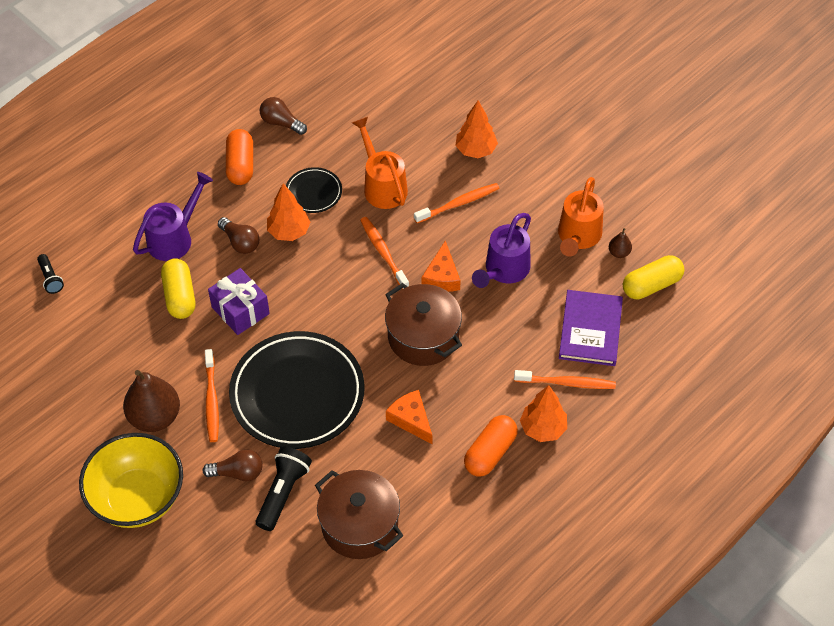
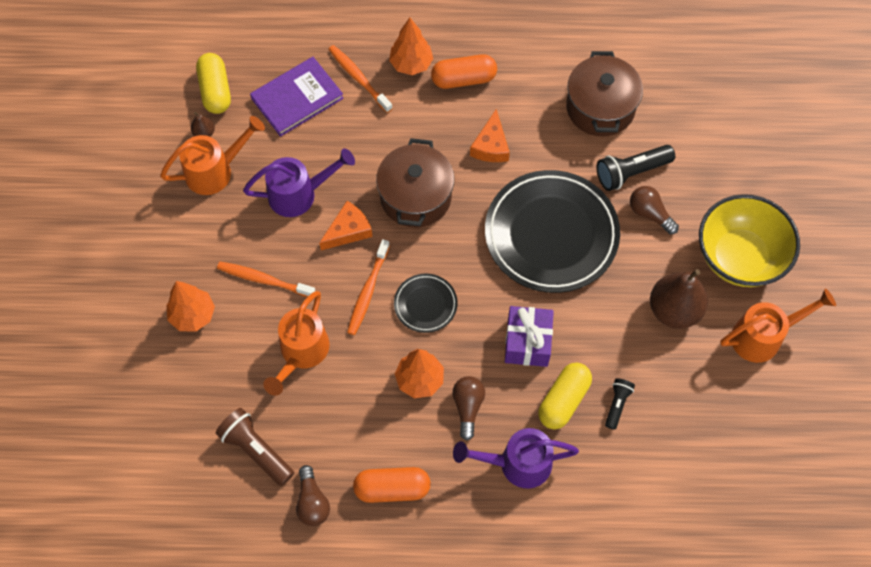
camera: 135 degrees left, 10 degrees up
(50, 278) = (657, 521): black flashlight -> black flashlight (617, 404)
(70, 453) = (763, 336): none -> orange watering can
(211, 400) = (619, 286): orange toothbrush -> none
(240, 165) = (392, 489): orange capsule -> orange capsule turned 45 degrees clockwise
(313, 192) = (361, 399): black plate -> black plate (425, 304)
(346, 119) = (256, 450): none -> brown flashlight
(651, 285) = (215, 90): yellow capsule -> yellow capsule turned 60 degrees clockwise

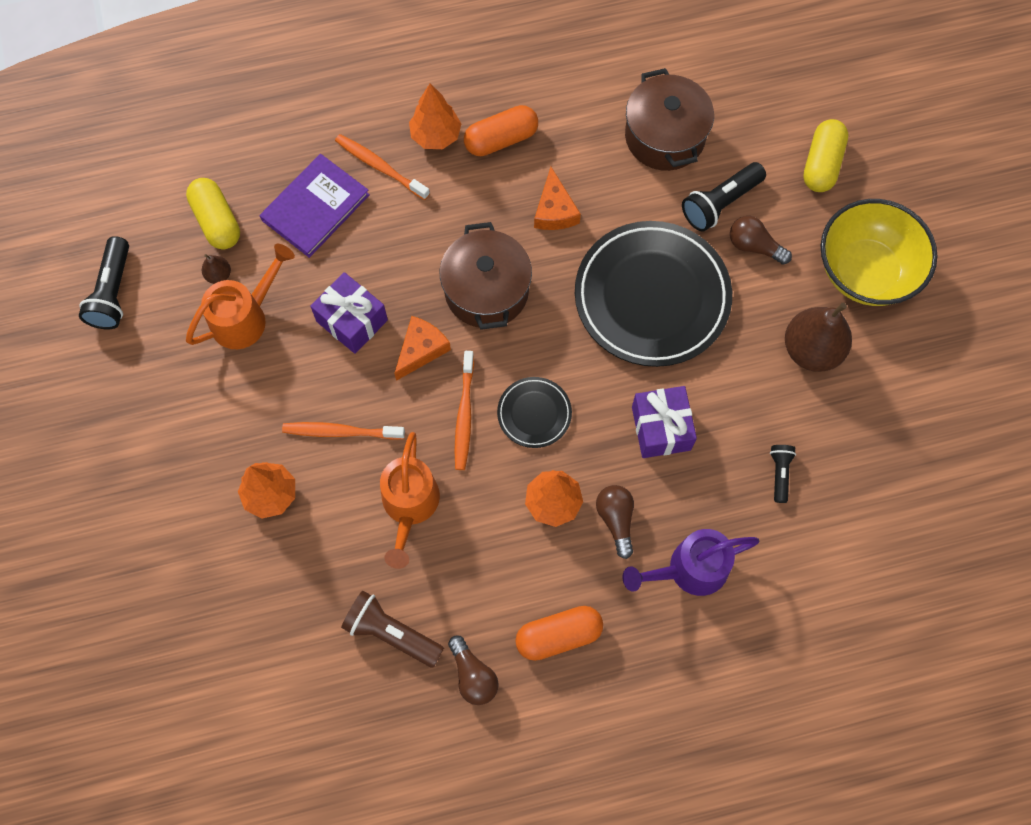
camera: 15 degrees left, 5 degrees up
(117, 127) = (113, 292): none -> black flashlight
(299, 194) = (352, 320): purple watering can -> purple gift
(563, 400) = (719, 484): yellow capsule -> yellow capsule (821, 164)
(763, 336) = (916, 355): orange watering can -> none

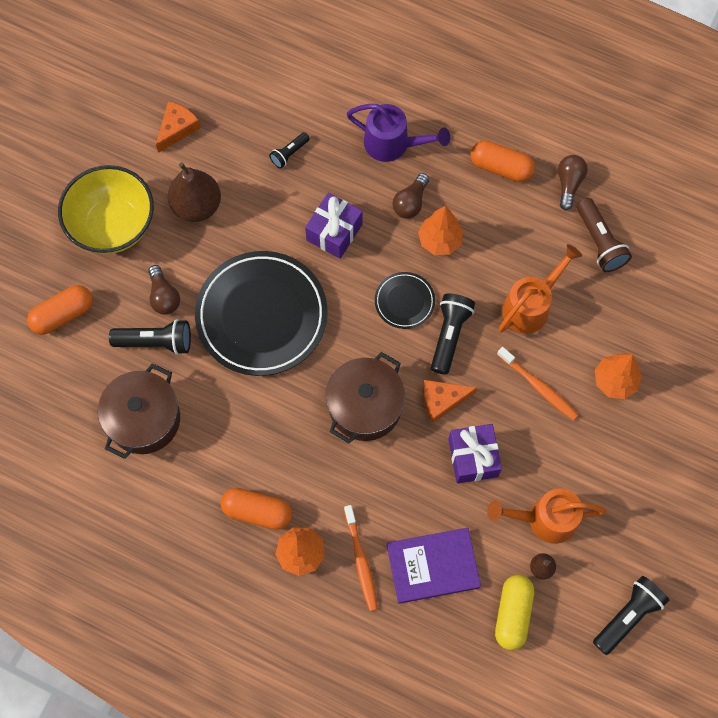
camera: 140 degrees left, 0 degrees up
(464, 414) = (449, 335): orange toothbrush -> black flashlight
(554, 210) = (269, 426): orange cheese -> orange cheese (177, 129)
(821, 164) = (63, 315): yellow capsule -> orange capsule

